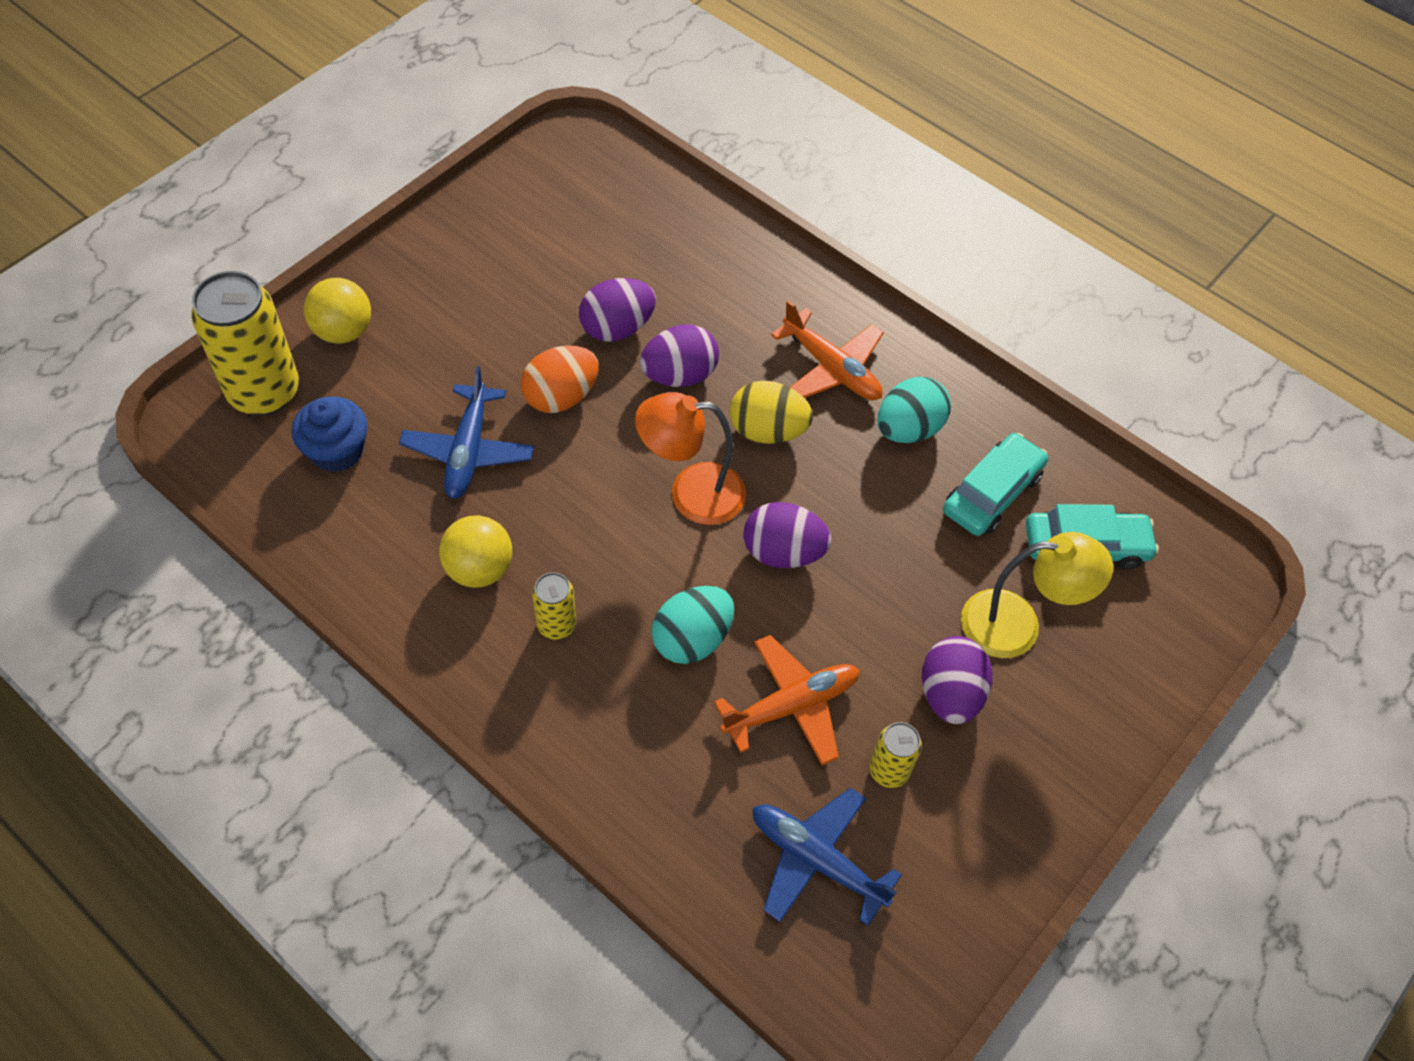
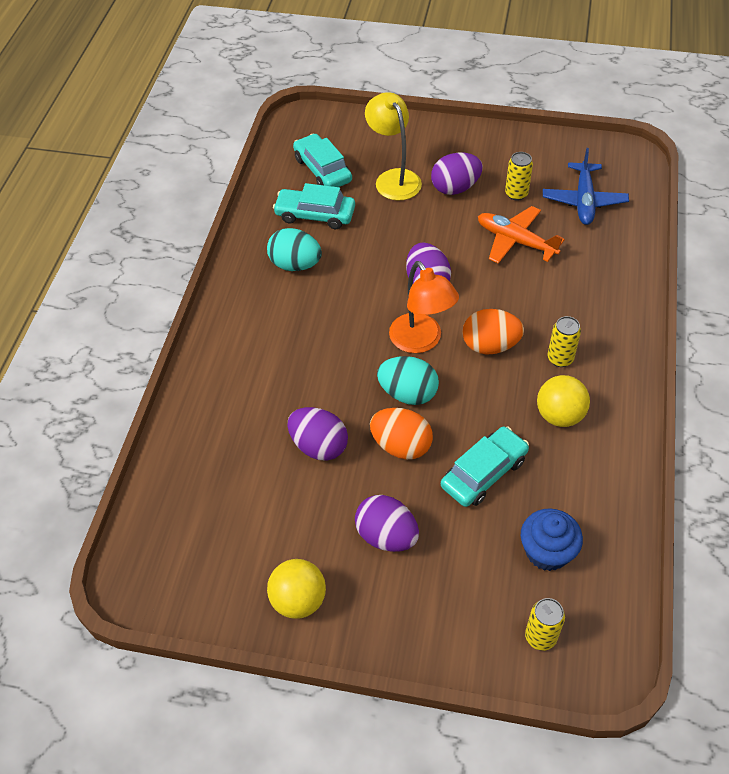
camera: 115 degrees left, 5 degrees down
(264, 392) = (540, 637): yellow can -> yellow can, size x0.49
(343, 331) = (447, 622): yellow ball -> yellow ball (298, 600)
(468, 451) = (484, 473): blue plane -> turquoise car
(632, 561) = (490, 345): none -> orange egg
(679, 375) = (335, 391): purple egg -> purple egg (386, 536)
(692, 639) = (514, 296): turquoise egg -> turquoise egg (408, 393)
(767, 431) = (346, 327): yellow egg -> none
(832, 368) = (272, 317): orange plane -> none

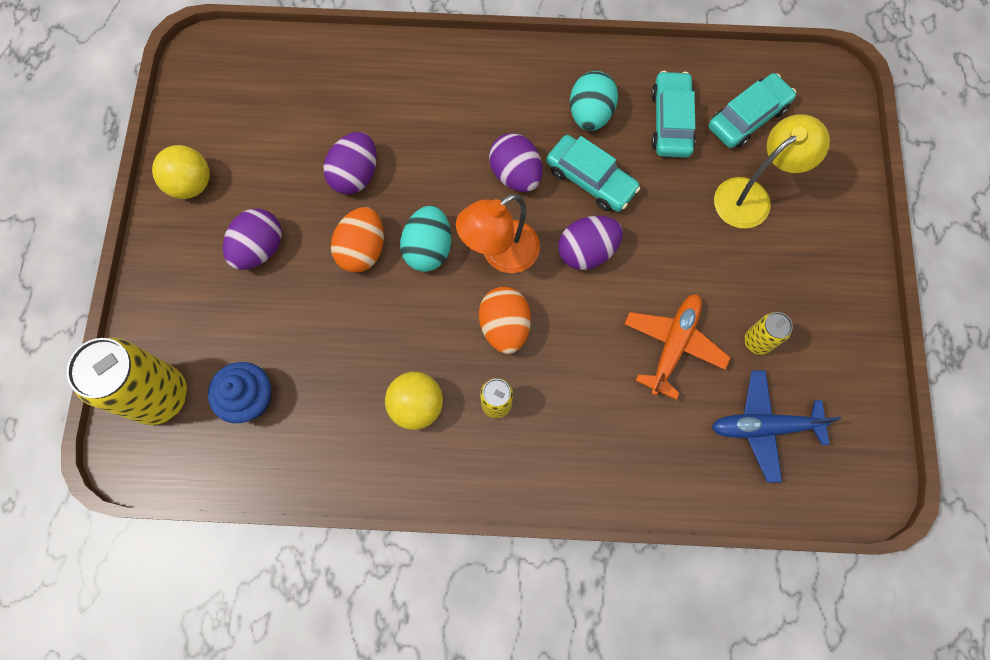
camera: 80 degrees right, 20 degrees up
(455, 188) = (751, 268): purple egg -> purple egg (515, 175)
(484, 473) = (337, 332): turquoise car -> turquoise car (590, 179)
(540, 637) = (160, 395): yellow can -> yellow can, size x2.04

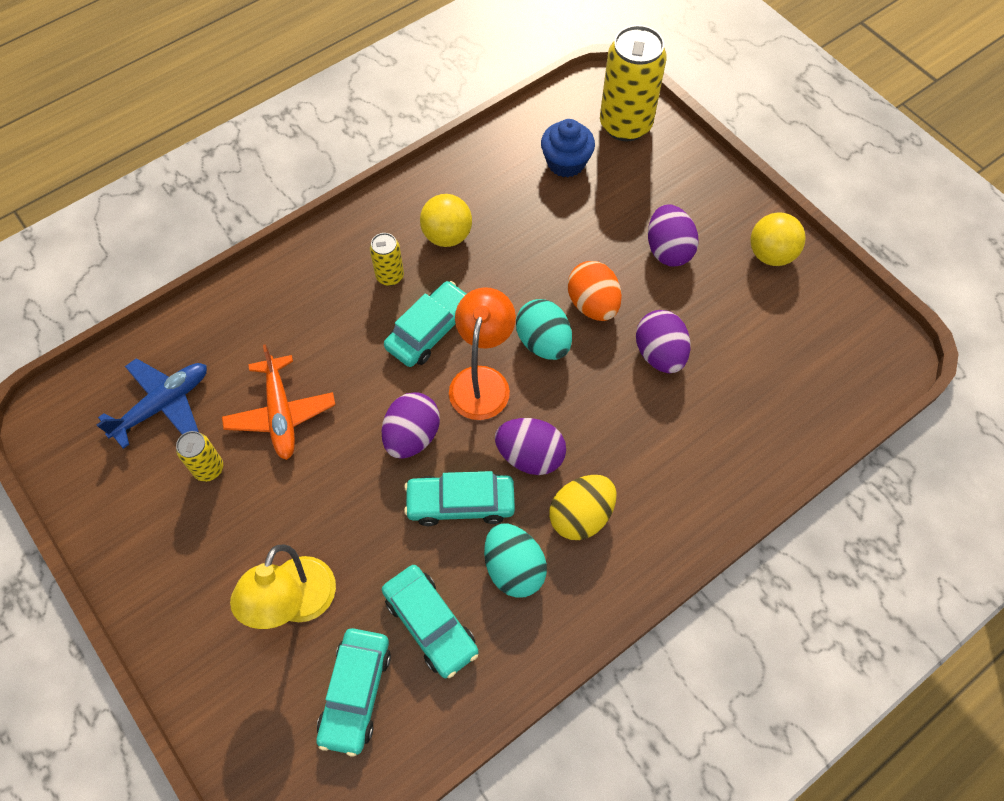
camera: 140 degrees right, 10 degrees down
(504, 327) = (430, 330): orange egg -> turquoise car
(518, 113) = (581, 516): none -> yellow egg

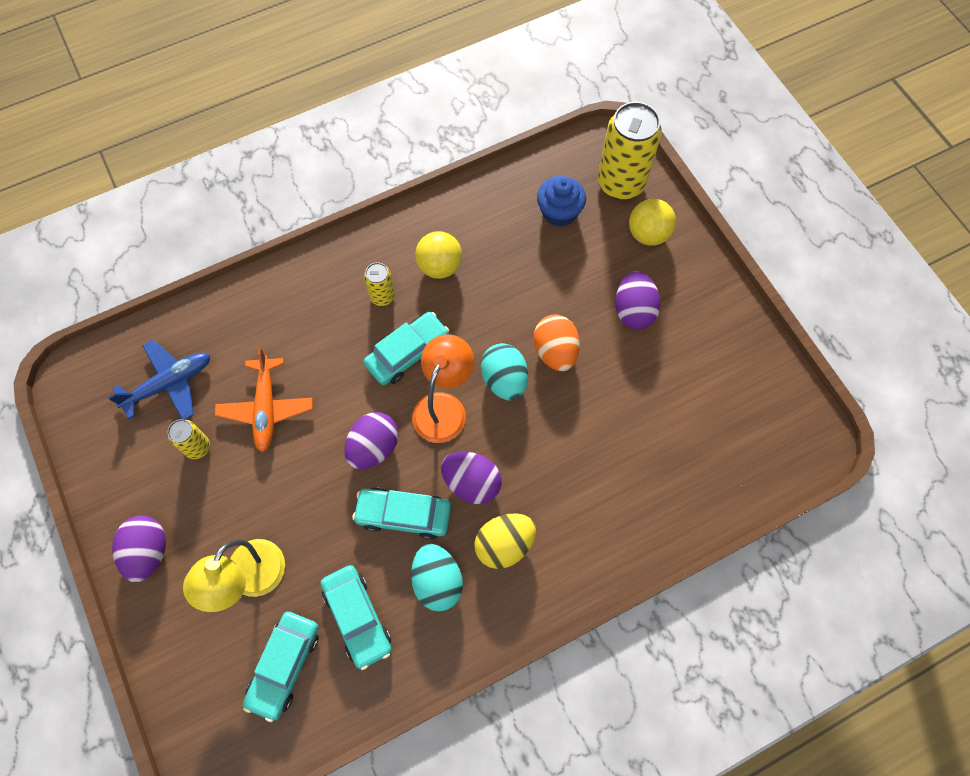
camera: 10 degrees right, 5 degrees up
(659, 354) = (605, 408): purple egg -> purple egg (148, 552)
(771, 254) = (726, 329): yellow ball -> yellow ball (648, 234)

